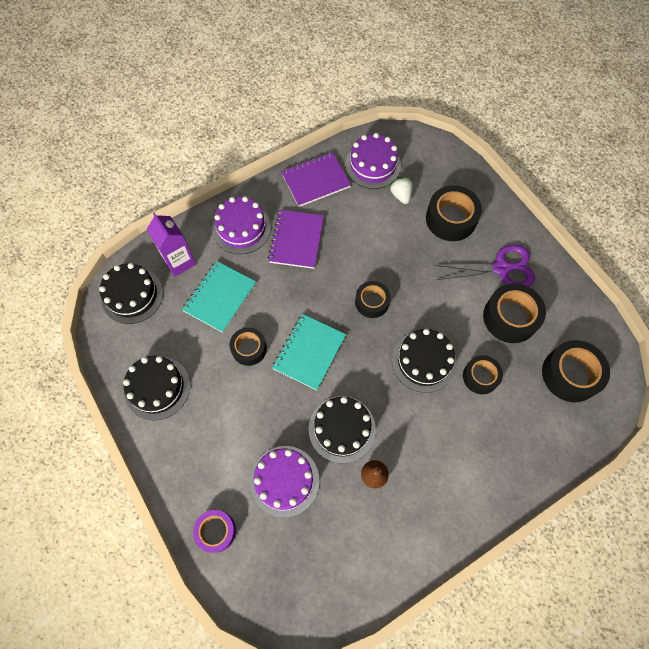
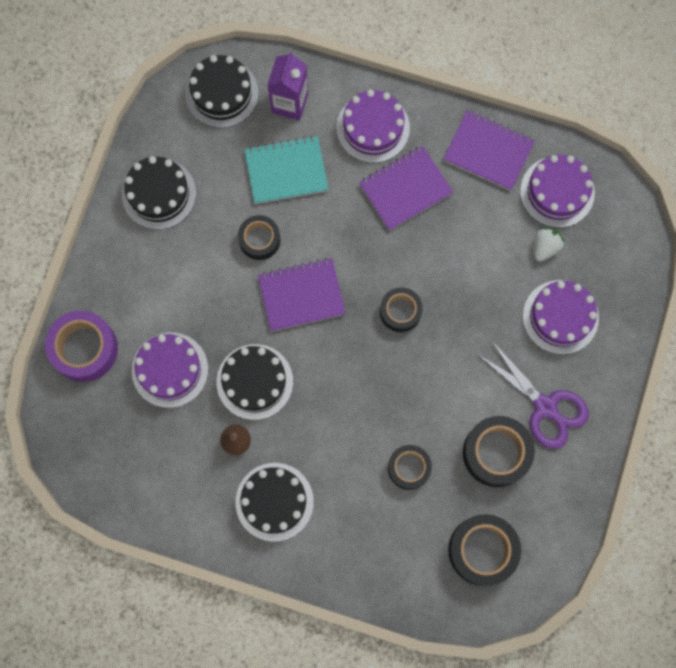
camera: 50 degrees right, 10 degrees up
(216, 531) = (84, 349): purple tape -> purple tape, size x1.58
(309, 352) = (301, 295): turquoise notebook -> purple notebook
(423, 361) = (380, 405): black cake -> black cake (274, 502)
(451, 219) = (560, 317): black tape -> purple cake

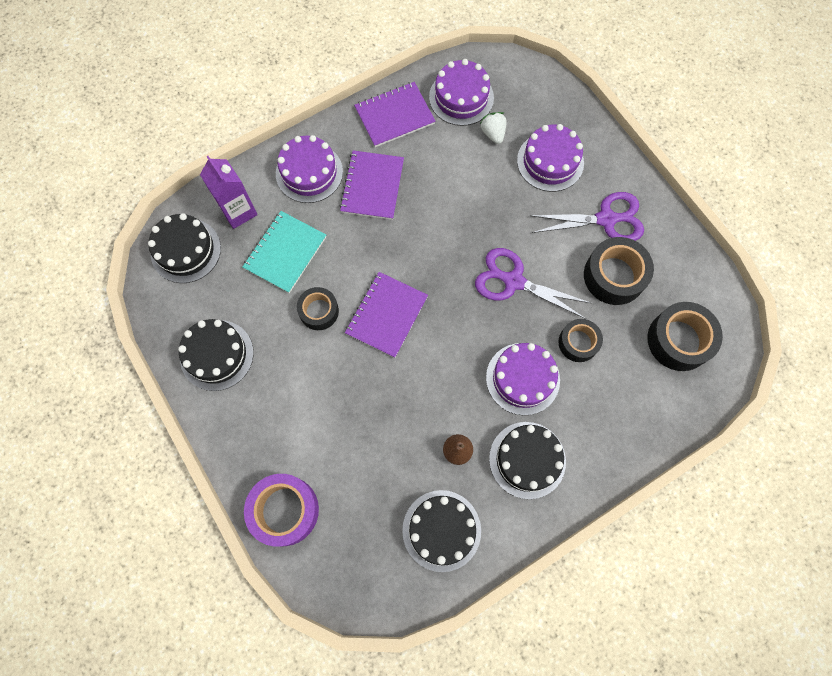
camera: 50 degrees left, 5 degrees down
(170, 370) = (359, 456): purple cake -> purple cake (522, 378)
(254, 381) = (422, 400): black cake -> black cake (441, 530)
(400, 311) = (458, 258): black tape -> none
(419, 373) = (513, 281): none -> purple scissors

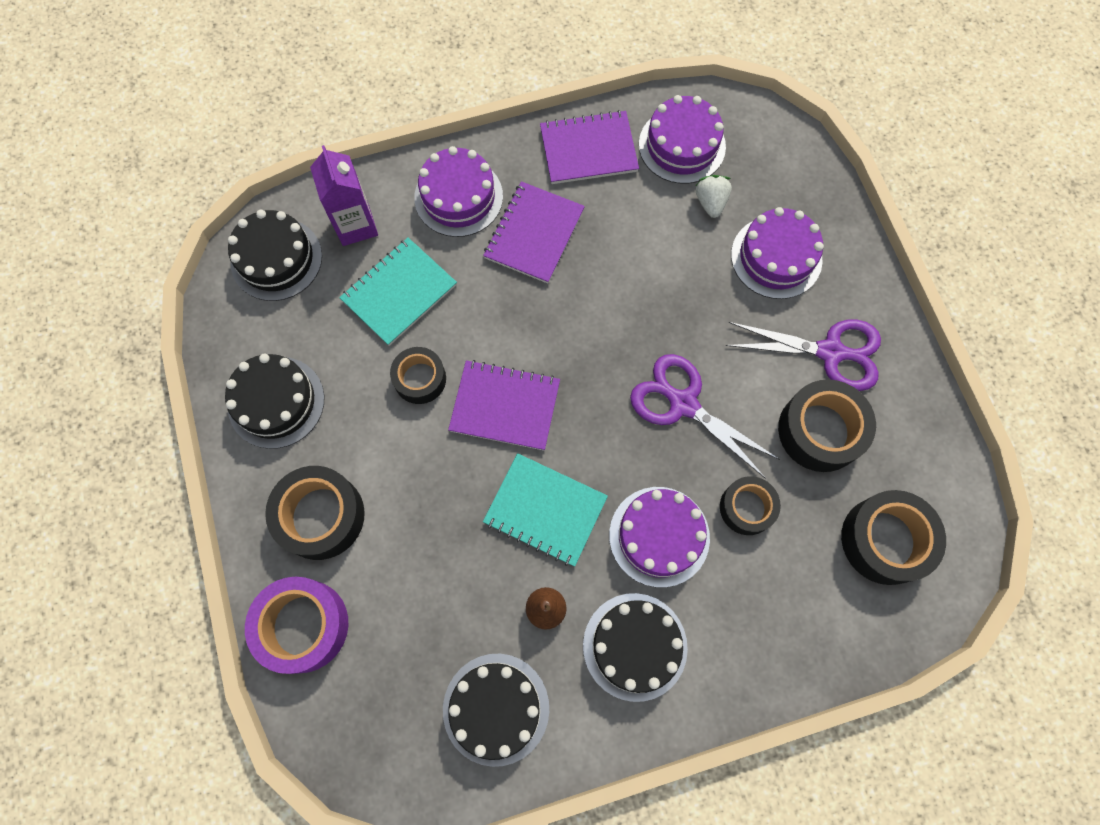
camera: 15 degrees right, 0 degrees up
(274, 428) = (321, 516): none -> black tape
(386, 315) = (505, 406): purple notebook -> purple notebook turned 60 degrees clockwise
(437, 381) = (545, 510): none -> turquoise notebook

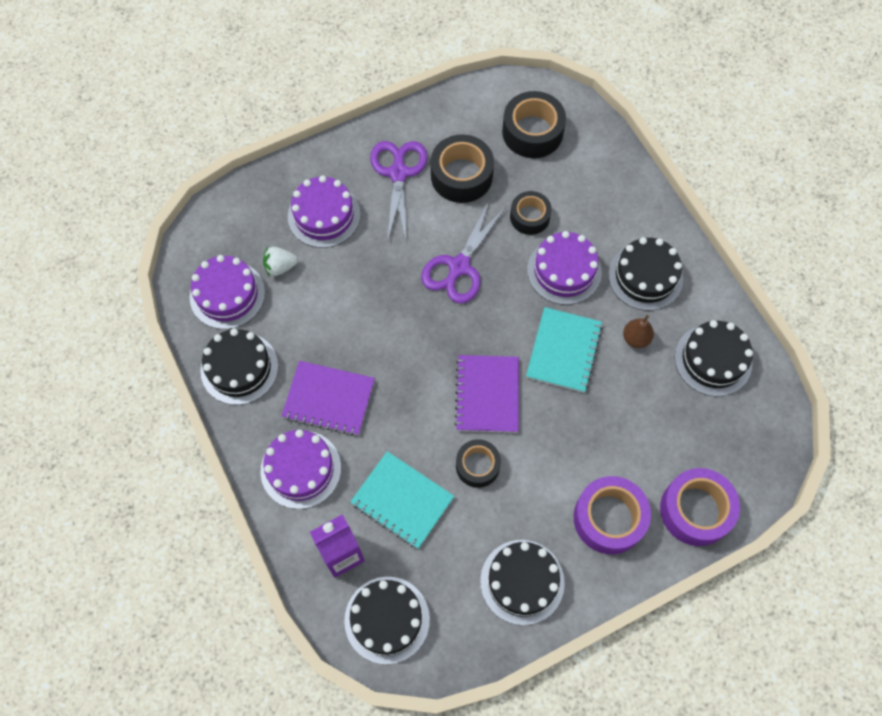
camera: 100 degrees left, 5 degrees down
(321, 516) = (609, 518): black tape -> purple tape
(588, 149) = (239, 368): purple notebook -> black cake

